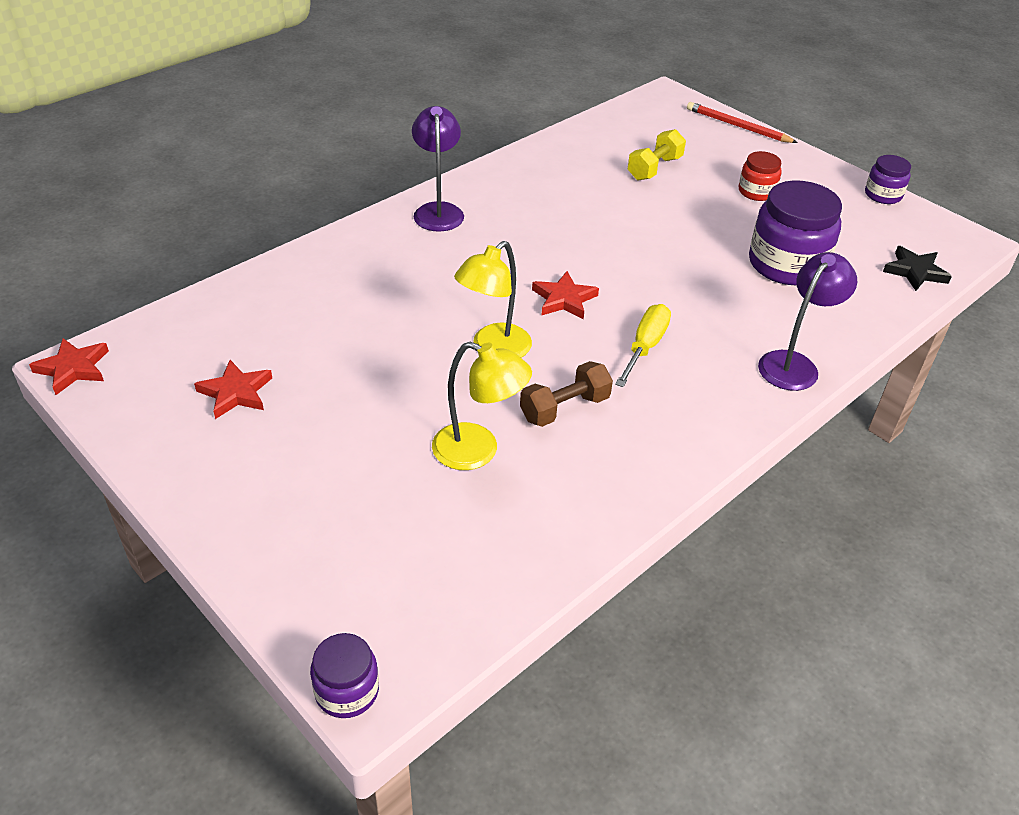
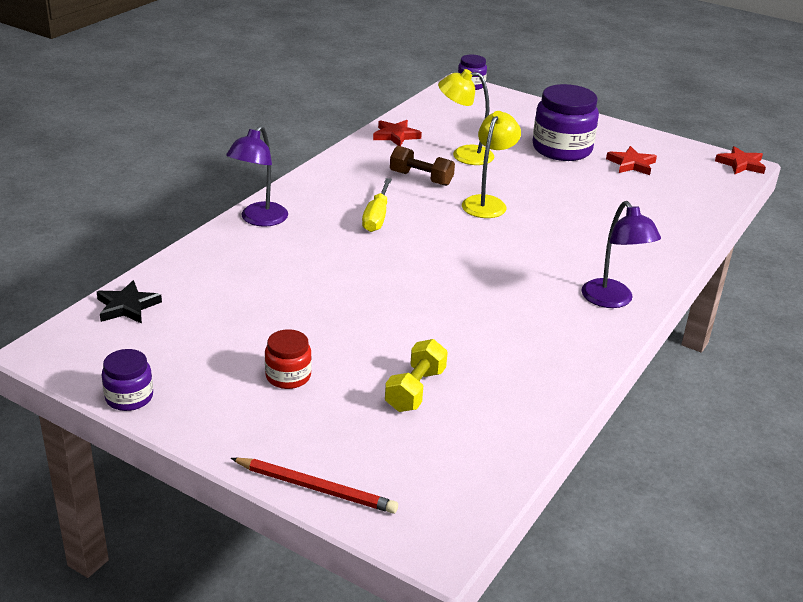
camera: 165 degrees right, 10 degrees down
(564, 299) = (453, 241): red star -> red star (395, 135)
(564, 408) = (421, 178): brown dumbbell -> brown dumbbell turned 75 degrees clockwise
(787, 264) = (258, 296): purple jar -> purple jar (562, 149)

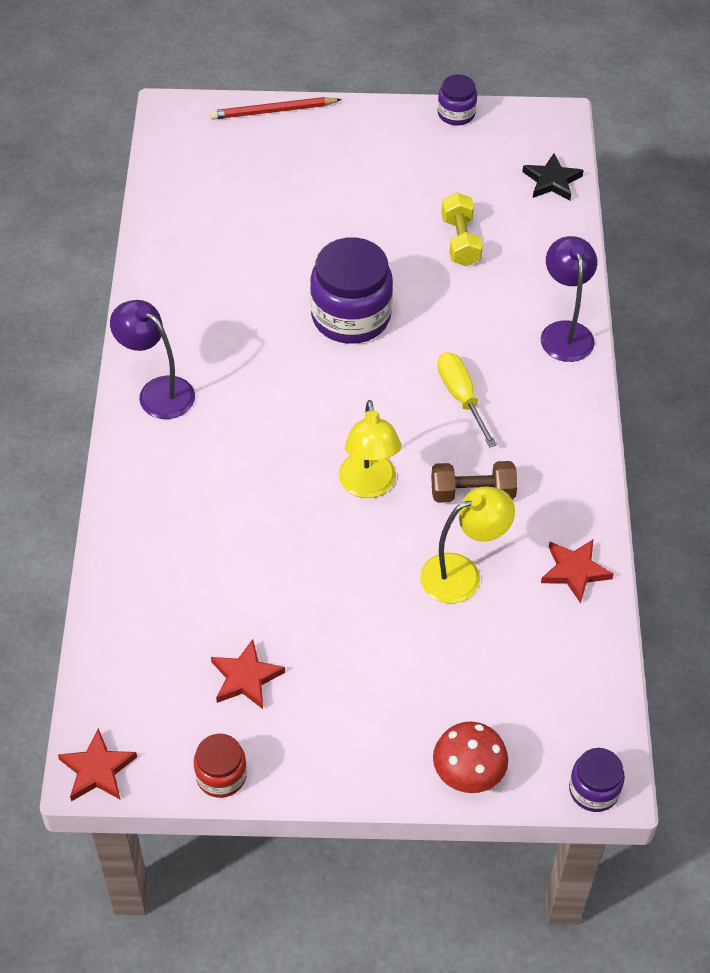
camera: 150 degrees right, 20 degrees up
(288, 376) = (367, 179): red jar -> red jar (221, 776)
(415, 390) = (265, 211): yellow dumbbell -> yellow dumbbell (460, 241)
(530, 105) = (468, 774): none -> red mushroom
(562, 149) = (353, 664): purple jar -> purple jar (351, 316)

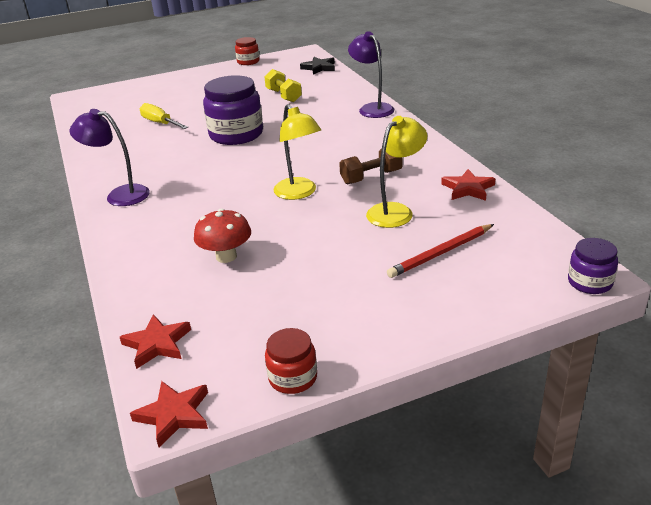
camera: 20 degrees left, 20 degrees down
(246, 678) = (275, 311): red star -> red star (157, 344)
(273, 111) = (139, 83): red pencil -> red pencil (441, 253)
(456, 114) = (248, 62): purple jar -> red jar
(461, 396) = (330, 144): yellow screwdriver -> yellow screwdriver (160, 123)
(468, 774) = (492, 305): red mushroom -> red mushroom (226, 256)

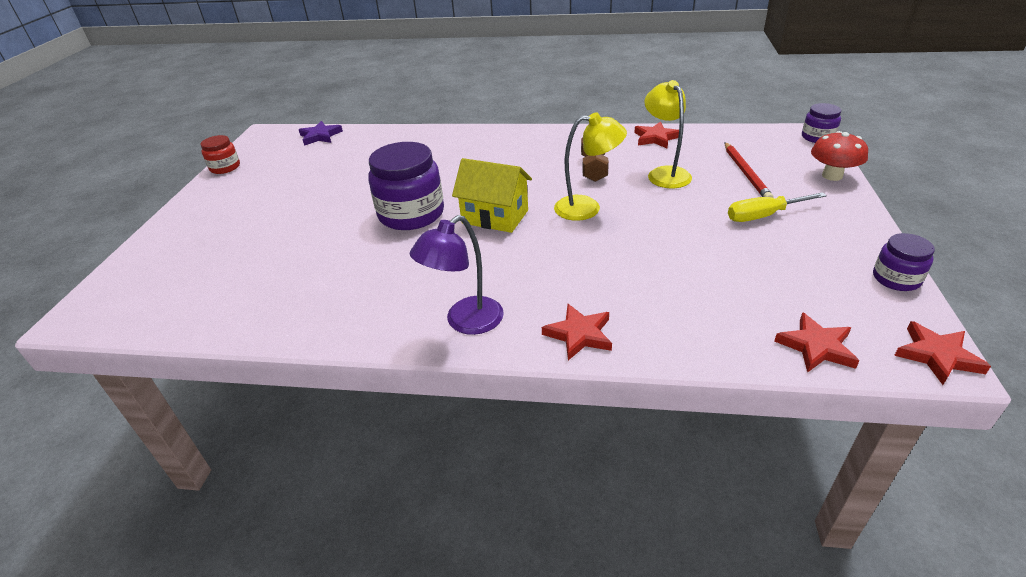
camera: 60 degrees left, 5 degrees up
(125, 237) = (579, 334): none -> red star
(160, 123) = (299, 258): yellow screwdriver -> yellow screwdriver (763, 216)
(226, 256) = (676, 273): red mushroom -> red mushroom (832, 176)
(255, 163) = (495, 217): none -> yellow house
(283, 96) = (357, 168): yellow dumbbell -> none
(293, 378) = (896, 279): red jar -> purple jar
(319, 68) = (320, 136): black star -> purple star
(372, 108) = (458, 136): purple lamp -> none

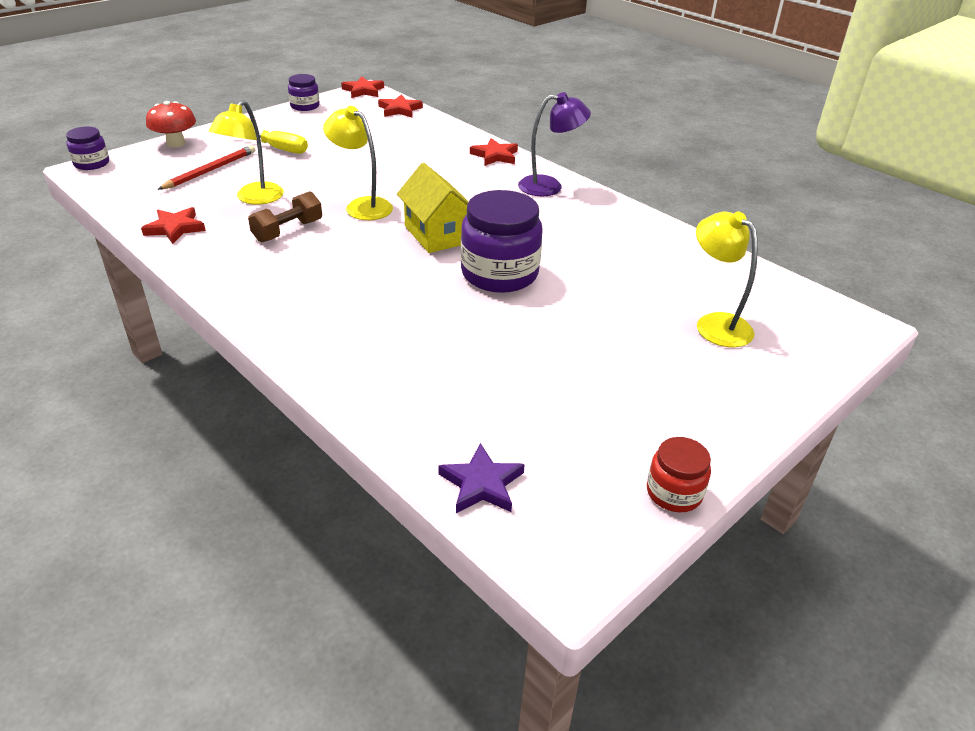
camera: 145 degrees left, 0 degrees up
(218, 256) = (715, 324): none -> yellow lamp

